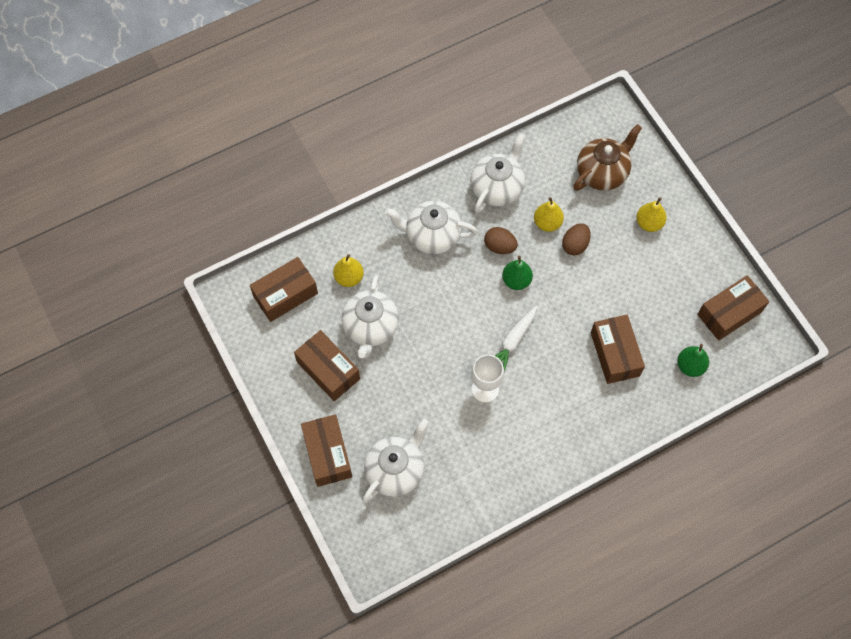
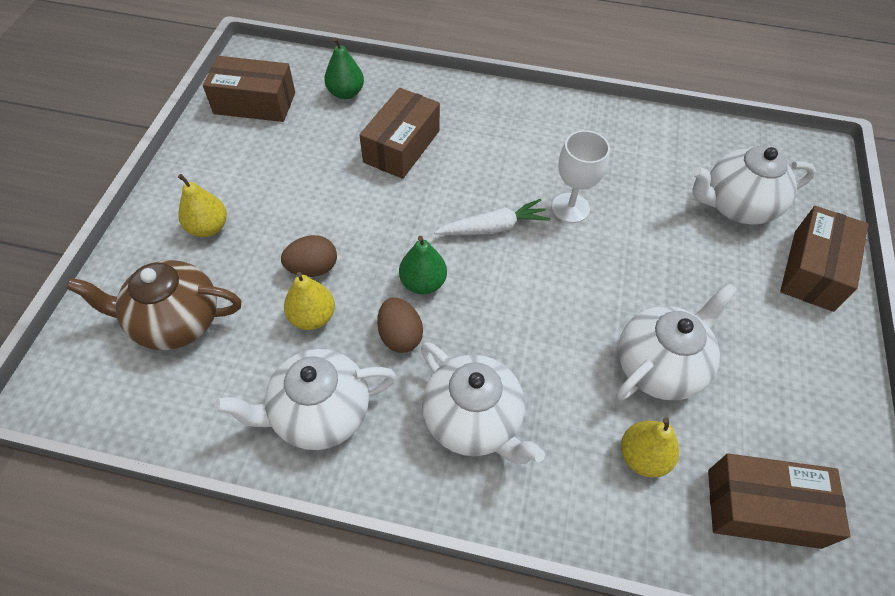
camera: 140 degrees left, 10 degrees down
(328, 370) = (756, 357): brown box -> none

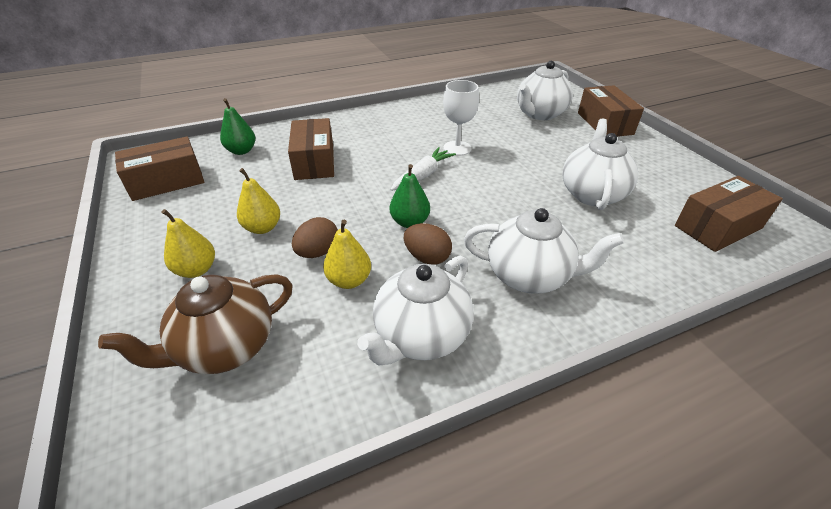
camera: 35 degrees left, 15 degrees down
(643, 456) = (638, 238): yellow pear -> yellow pear (262, 228)

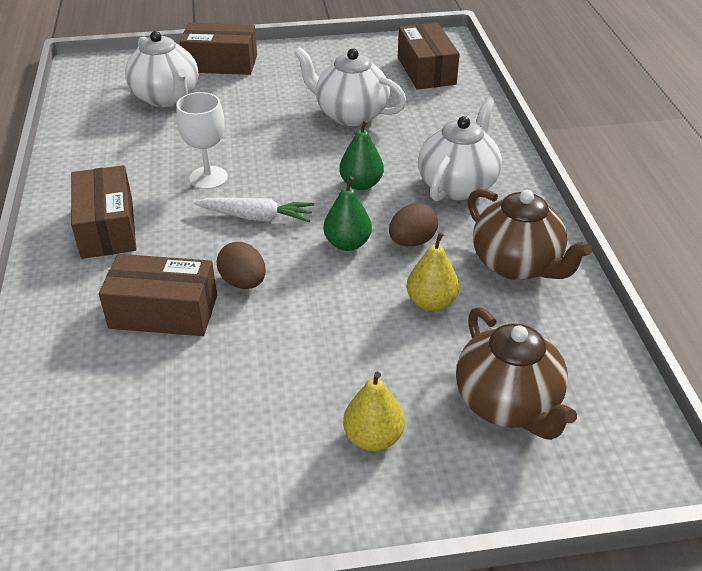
camera: 75 degrees left, 0 degrees up
(167, 182) = (123, 496): brown box -> brown box (107, 228)
(241, 151) = (74, 397): green pear -> green pear (361, 184)
(262, 228) = (307, 372): yellow pear -> none
(318, 252) = (376, 323): brown egg -> brown egg (243, 282)
(420, 336) = (517, 265): white teapot -> brown teapot
(423, 175) = (256, 217): white carrot -> white carrot turned 135 degrees clockwise

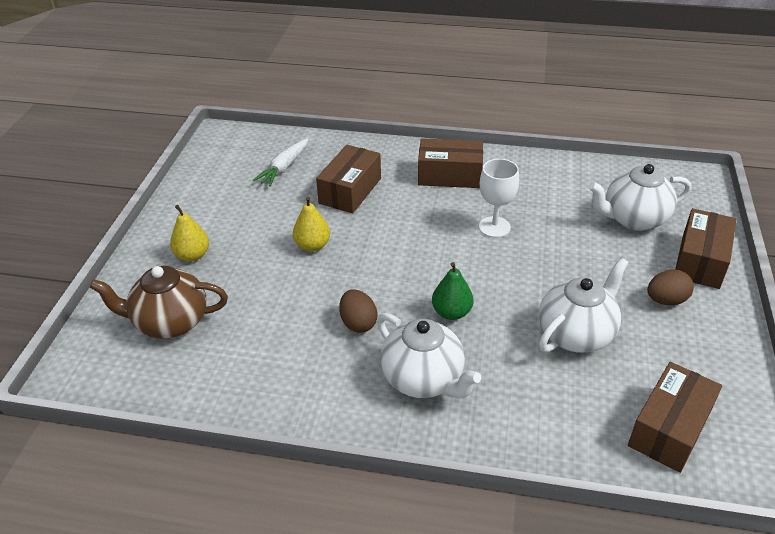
camera: 110 degrees right, 0 degrees up
(243, 282) = (359, 226): brown egg -> brown egg (666, 300)
(256, 217) = (431, 244): white carrot -> white carrot (284, 168)
(347, 243) = (375, 285): green pear -> none
(426, 70) = (669, 428): brown box -> brown box turned 60 degrees counterclockwise
(431, 302) = (284, 313): yellow pear -> yellow pear (312, 245)
(517, 265) = (295, 380): brown teapot -> none

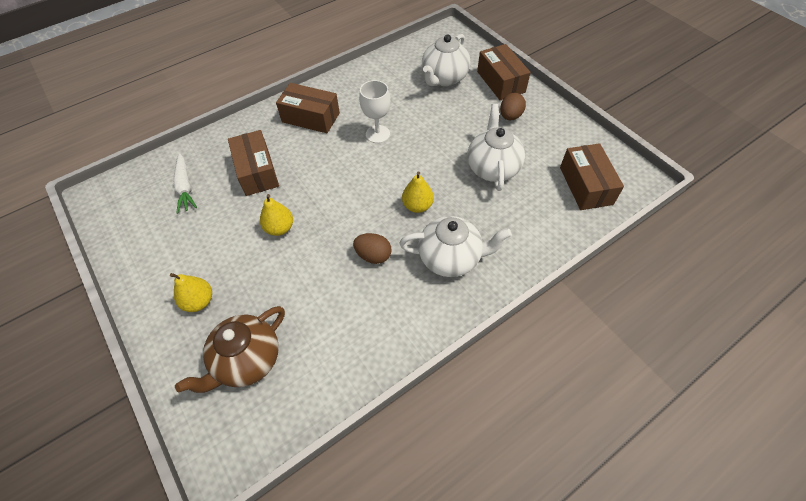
camera: 45 degrees left, 15 degrees up
(449, 176) = (310, 117): brown box -> brown box turned 60 degrees clockwise
(451, 312) = (417, 206): green pear -> yellow pear

